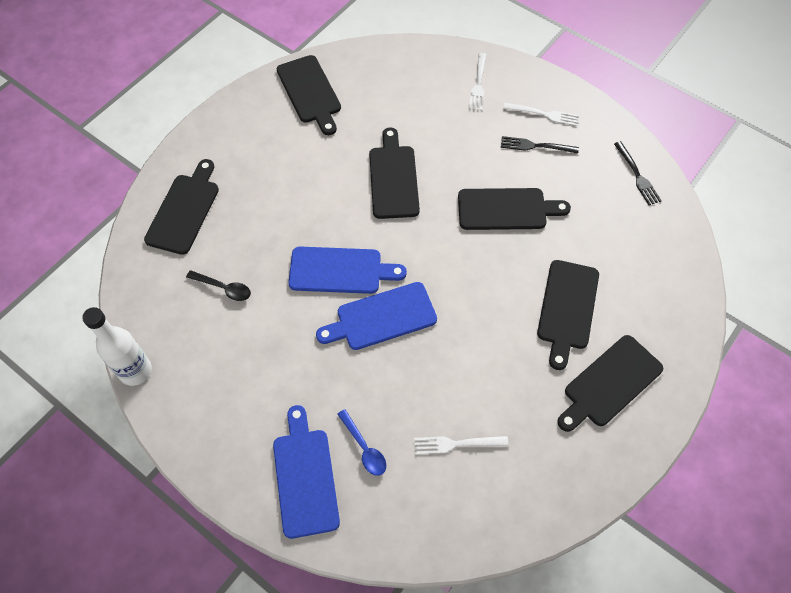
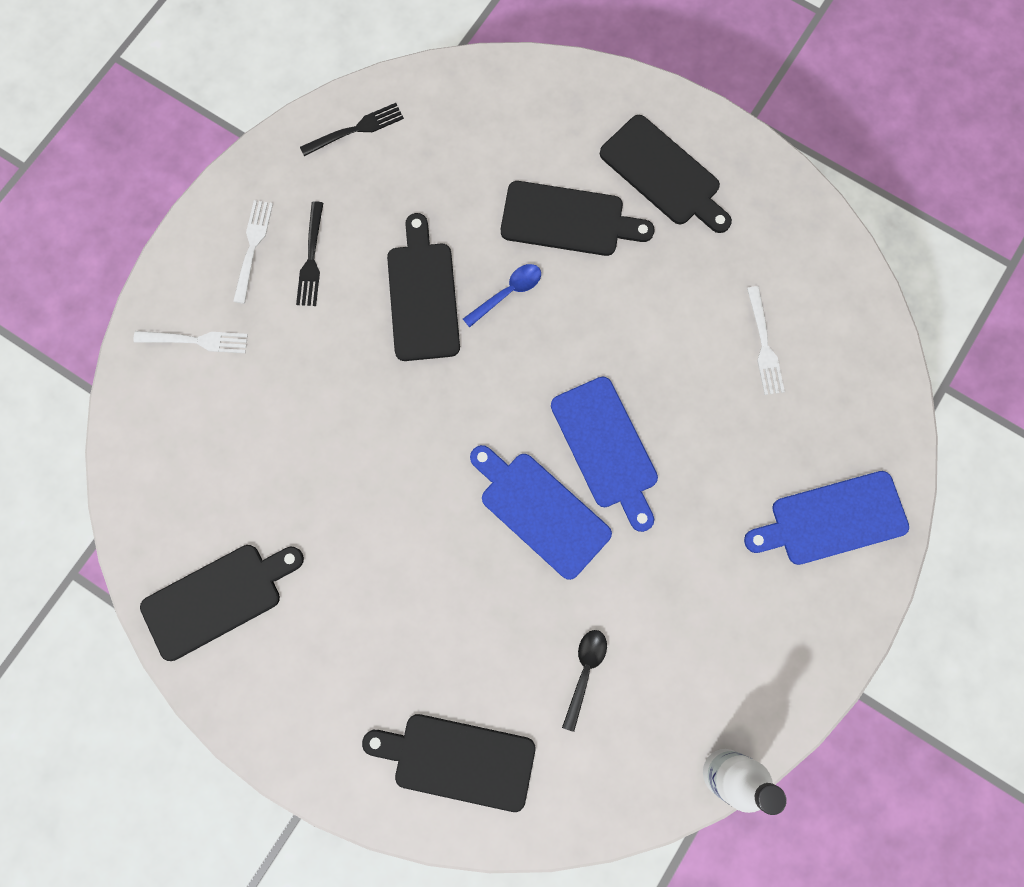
camera: 95 degrees left, 15 degrees up
(340, 270) = (540, 511): blue cutting board -> blue cutting board turned 45 degrees counterclockwise
(364, 448) = (785, 452): blue spoon -> blue spoon (508, 293)
(393, 178) = (379, 452): black cutting board -> none

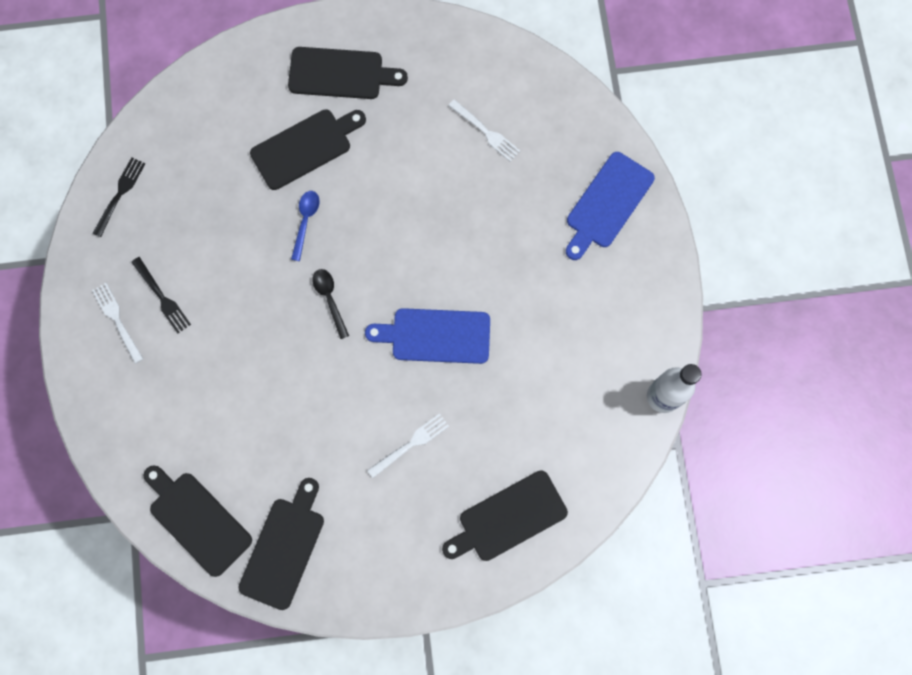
camera: 40 degrees left, 0 degrees up
(196, 340) = (132, 407): white fork -> white fork (410, 444)
(422, 295) = (253, 264): black cutting board -> black cutting board (197, 520)
(585, 672) = (539, 407): black spoon -> black spoon (330, 299)
(606, 448) = (444, 267): blue cutting board -> none

